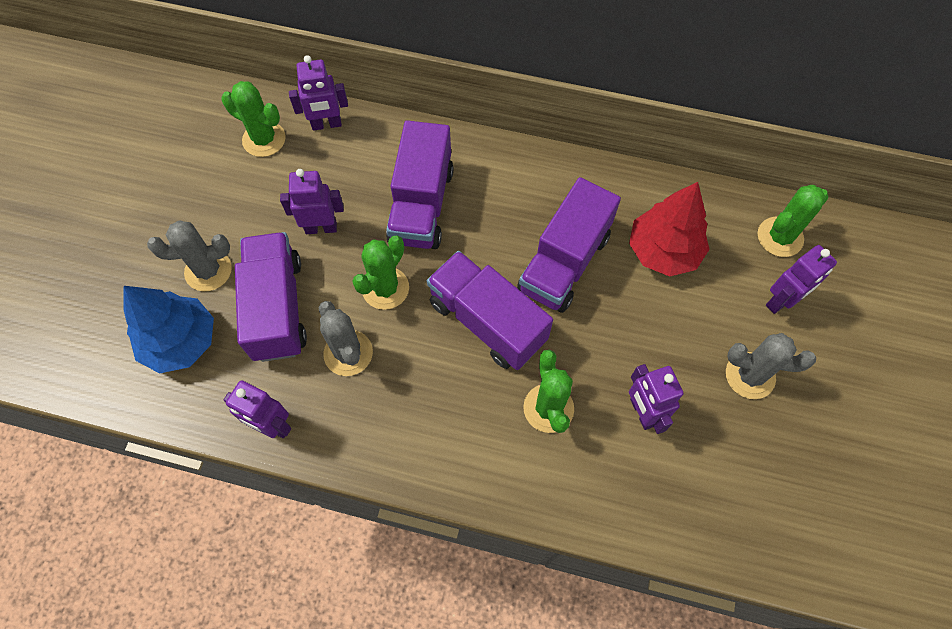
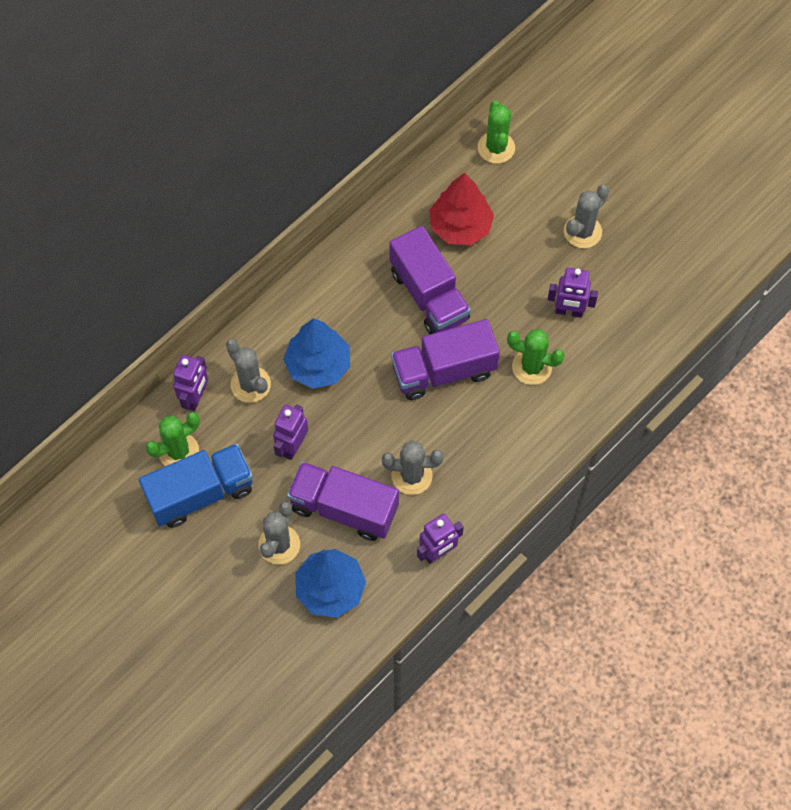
camera: 60 degrees left, 0 degrees up
(230, 178) = (200, 493): none -> blue truck
(366, 160) = (250, 384): none -> grey cactus
(385, 288) = (374, 425): green cactus -> none
(421, 205) = (318, 365): purple truck -> blue tree
(781, 301) = (543, 179): purple robot -> none

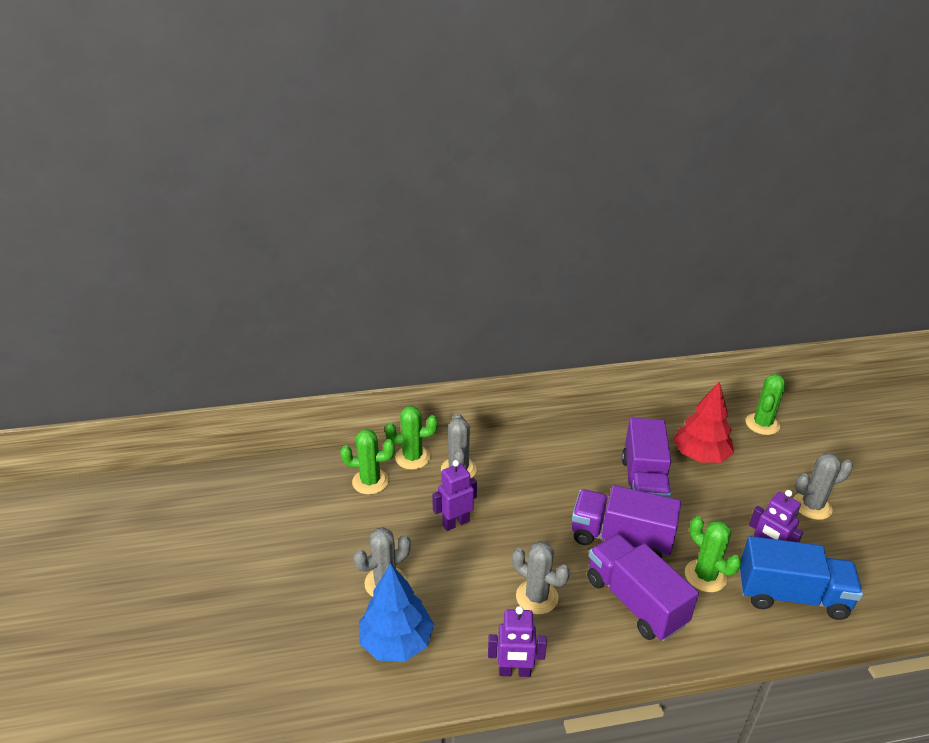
camera: 35 degrees right, 30 degrees down
(195, 398) = (412, 457): purple robot -> green cactus
(200, 493) = (360, 515): blue truck -> blue truck (791, 595)
(318, 365) = (519, 483): blue tree -> none
(344, 508) = (459, 588): purple truck -> purple truck (635, 601)

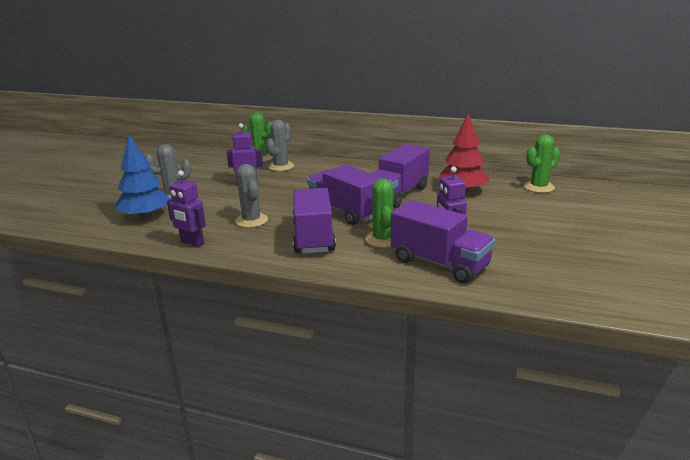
camera: 30 degrees right, 10 degrees down
(370, 481) = (223, 161): green cactus -> none
(791, 595) = (439, 263): blue truck -> purple truck
(812, 506) = (524, 229): grey cactus -> none

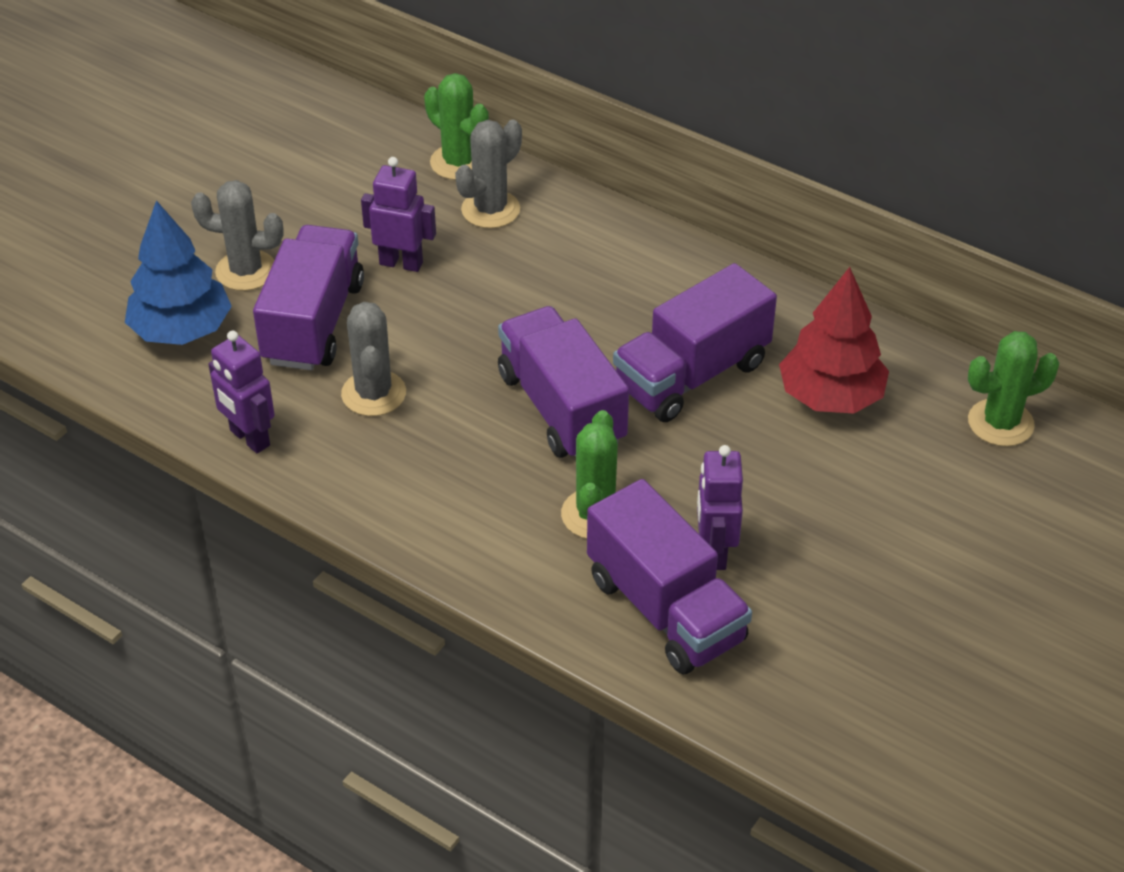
camera: 15 degrees right, 20 degrees up
(313, 237) = (471, 476): purple truck -> purple truck (313, 323)

